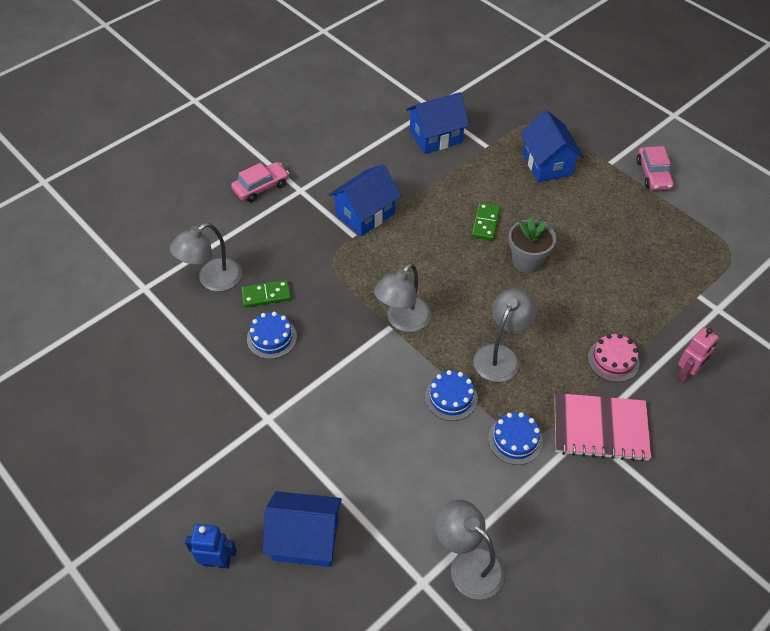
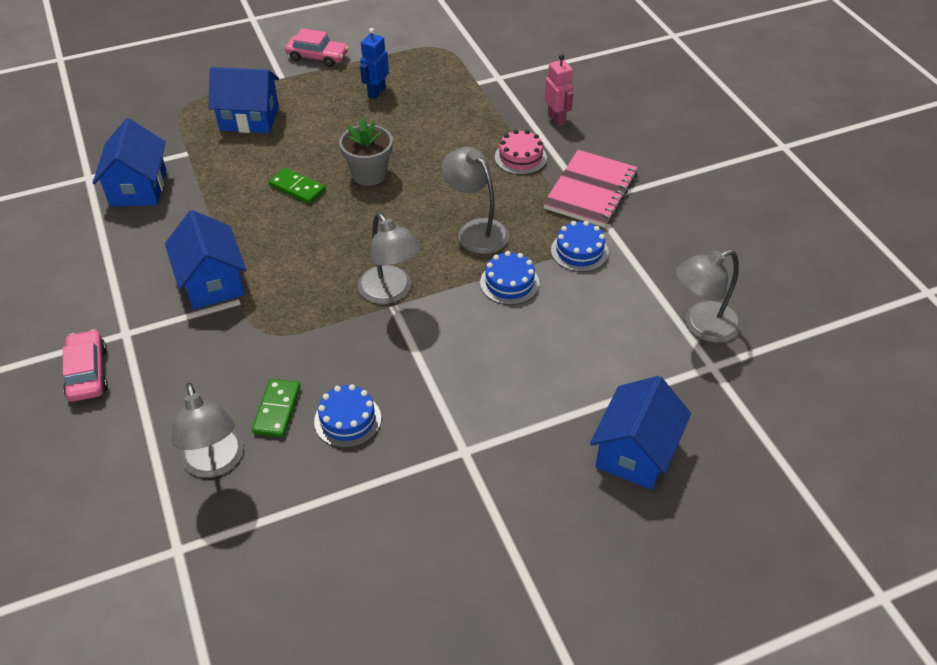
camera: 70 degrees left, 5 degrees down
(217, 561) = (638, 546): blue robot -> blue robot (376, 92)

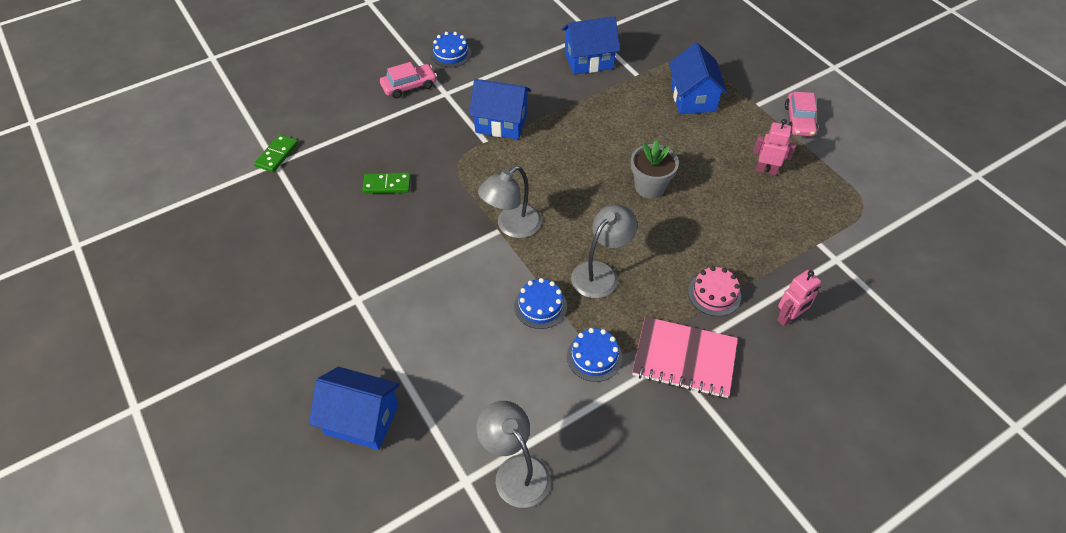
camera: 80 degrees right, 5 degrees up
(212, 282) = (501, 123): blue house -> blue house turned 45 degrees clockwise
(215, 463) = (340, 164): grey lamp -> none
(297, 188) = (617, 145): green domino -> green domino (277, 155)
(347, 420) = (381, 225): blue cake -> blue cake (451, 54)
(376, 92) = (766, 170): blue robot -> pink robot

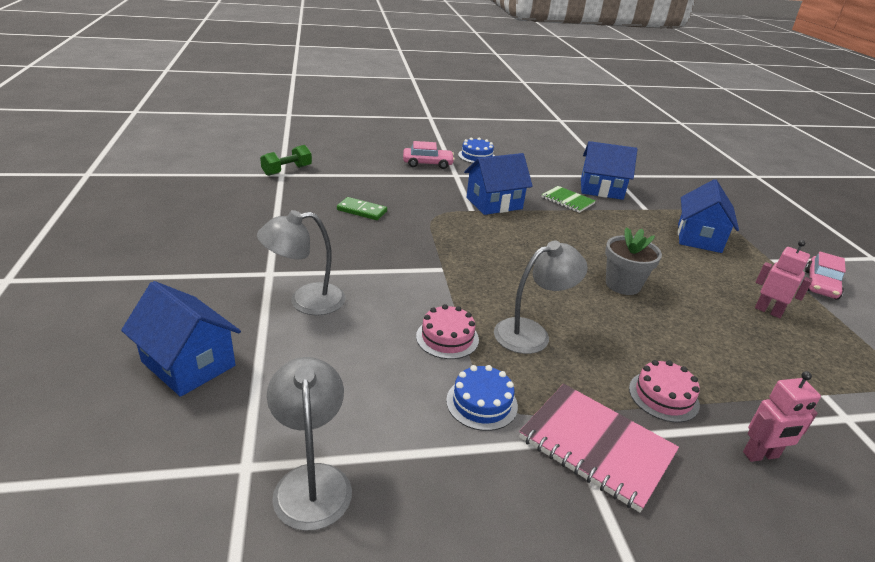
camera: 20 degrees right, 20 degrees down
(277, 155) = (287, 170): green domino -> green dumbbell
(501, 123) = (494, 203): blue house -> blue house turned 60 degrees counterclockwise
(512, 226) = (458, 270): grey lamp -> grey lamp (306, 301)
(540, 306) = (447, 338): blue cake -> pink cake
(565, 91) = (567, 201): none -> green notebook

